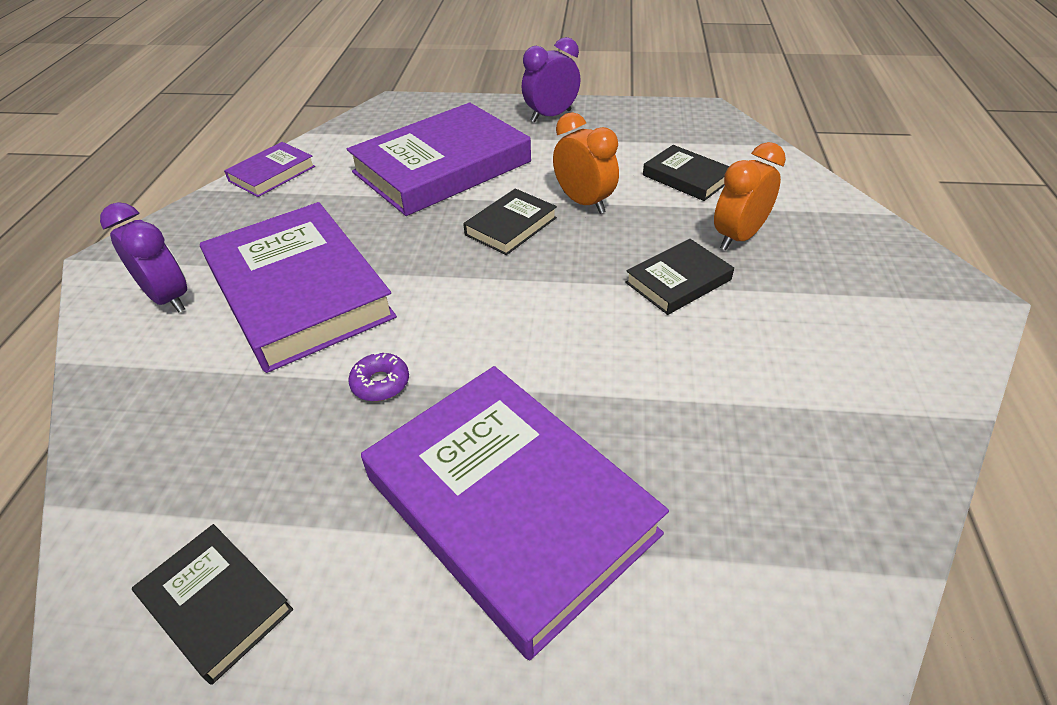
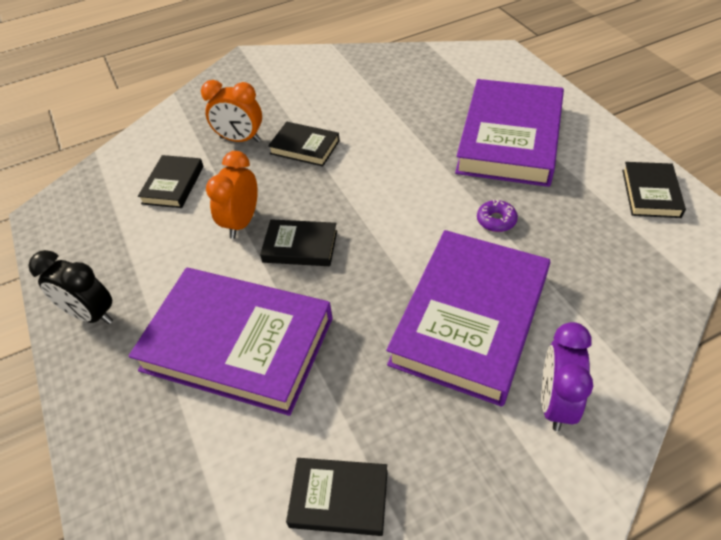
camera: 120 degrees left, 5 degrees up
(272, 174) = (339, 498): purple book -> black book
(551, 116) = (91, 315): purple clock -> black clock

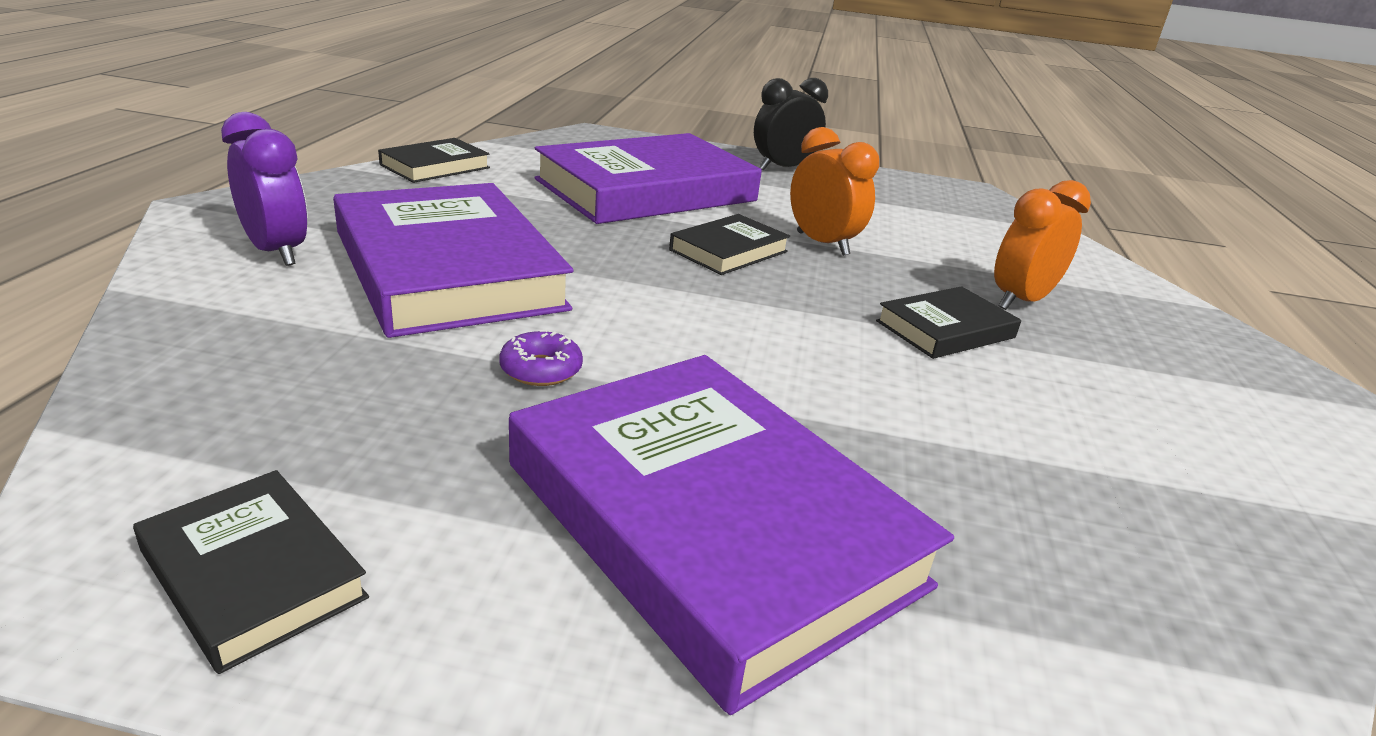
camera: 120 degrees right, 20 degrees down
(173, 185) = (951, 241): black book -> none

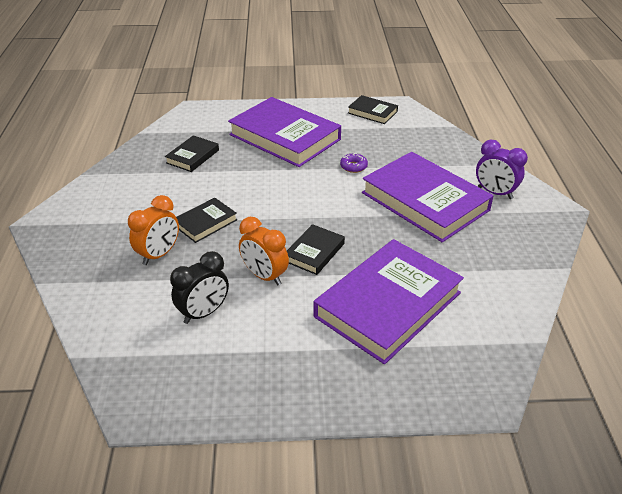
camera: 170 degrees right, 10 degrees up
(435, 166) = (525, 287): black book -> black book (192, 156)
(783, 168) = (306, 387): black clock -> black clock (204, 313)

